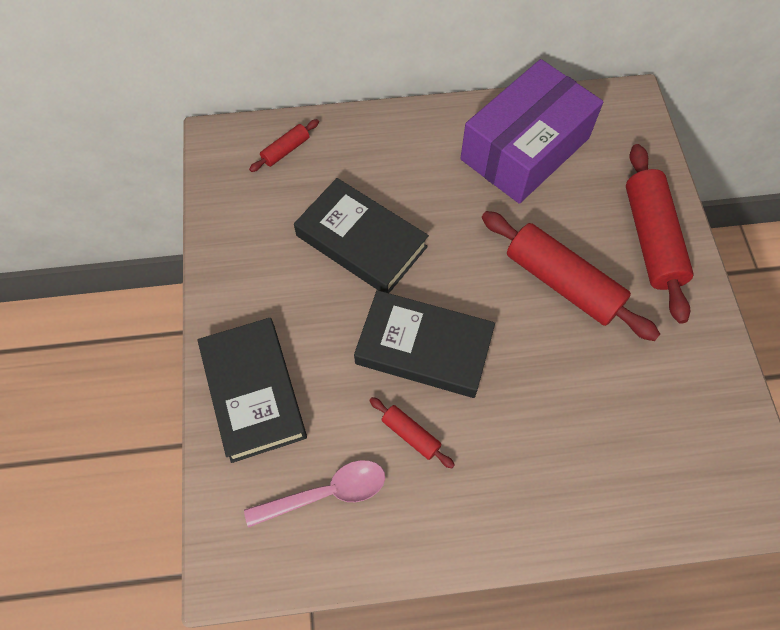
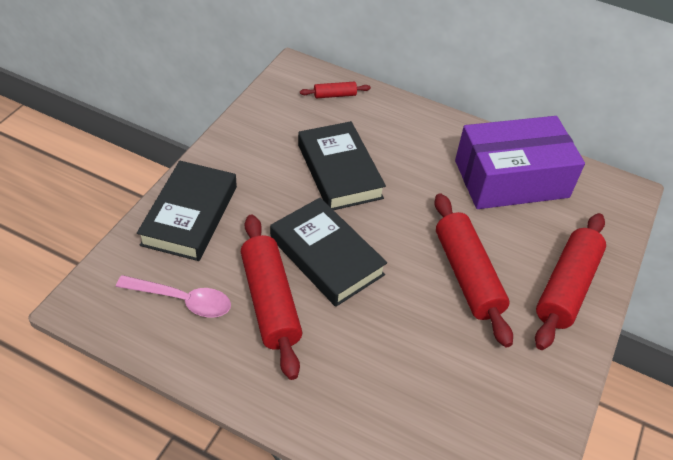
camera: 30 degrees right, 15 degrees down
(410, 435) = (270, 301): red rolling pin -> red rolling pin, size x2.14

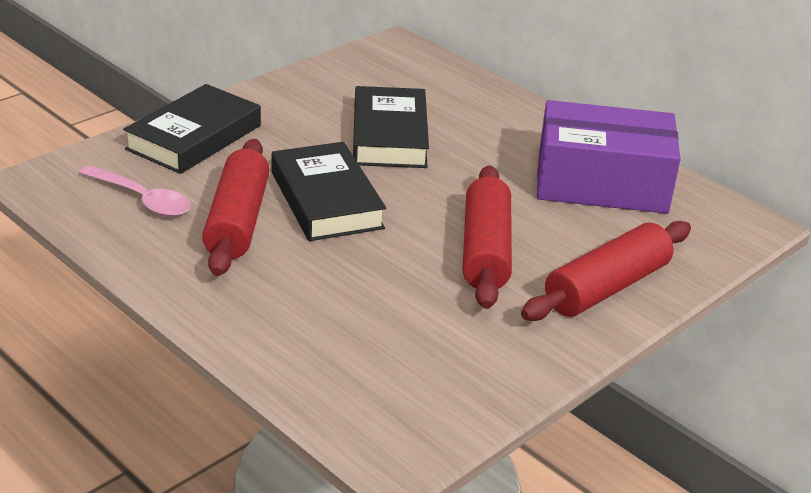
camera: 20 degrees right, 15 degrees down
(335, 95) = (427, 73): red rolling pin -> none

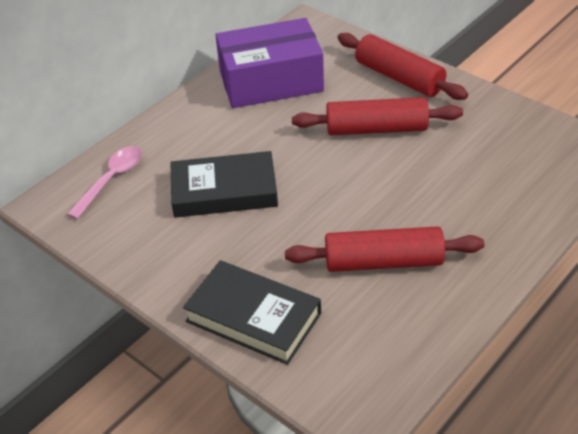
camera: 90 degrees left, 10 degrees up
(142, 199) = (370, 330): pink spoon -> pink spoon (111, 180)
(326, 200) = (335, 215): black book -> none
(601, 183) = (271, 81): purple box -> purple box turned 75 degrees clockwise

